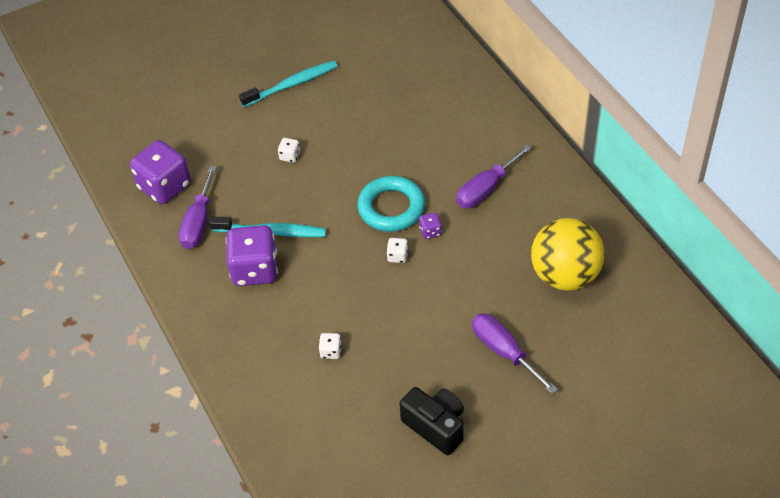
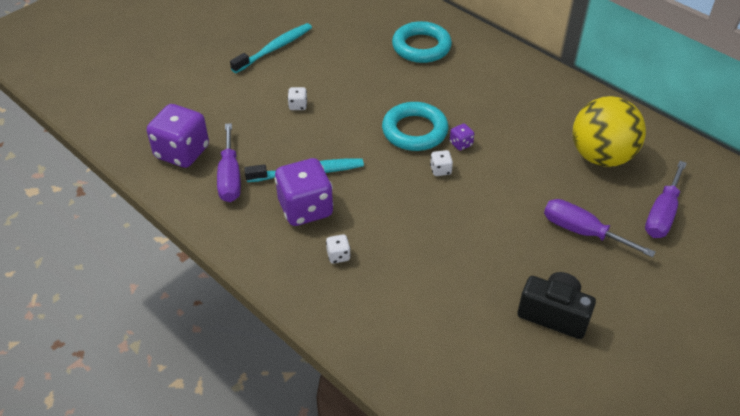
camera: 20 degrees left, 5 degrees down
(331, 351) = (416, 267): white dice -> white dice (338, 256)
(441, 110) = (421, 47): none -> turquoise ring
(485, 189) = (493, 101): purple screwdriver -> purple screwdriver (662, 214)

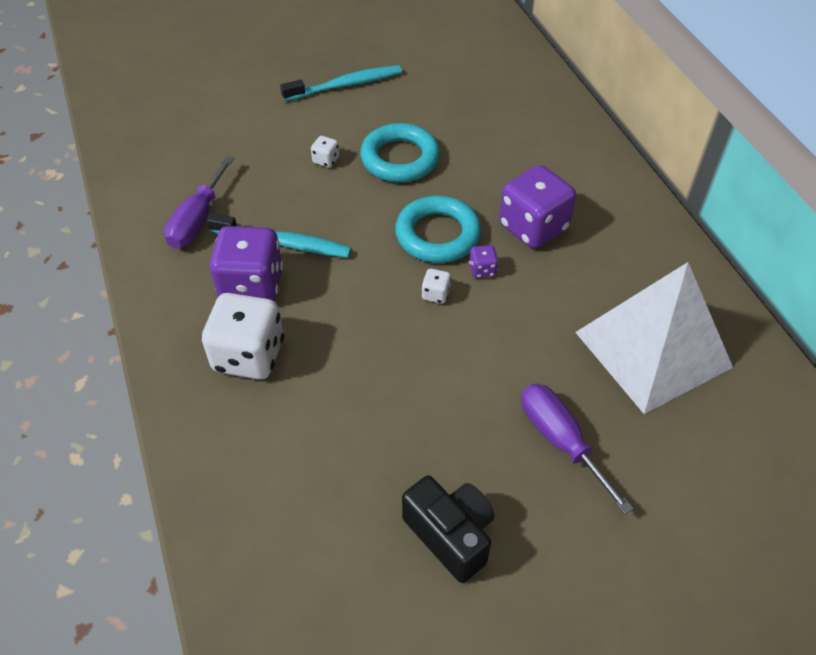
camera: 25 degrees right, 5 degrees up
(182, 152) = (169, 174): purple dice -> purple dice (533, 227)
(338, 256) = (249, 355): white dice -> white dice, size x2.34
(421, 47) = (516, 133): turquoise ring -> turquoise ring (400, 158)
(601, 156) = (653, 349): yellow ball -> white pyramid
(662, 214) = (686, 459): purple screwdriver -> none

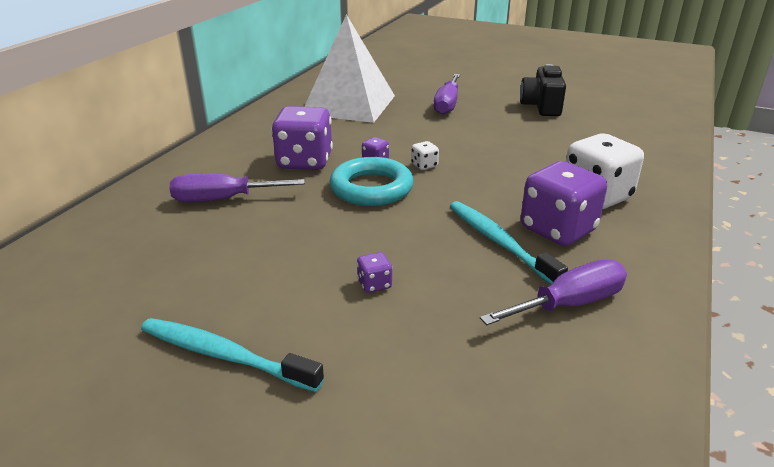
camera: 135 degrees left, 20 degrees down
(326, 160) = (374, 284): white dice -> purple dice
(400, 158) = (309, 246): turquoise ring -> none
(516, 153) = (223, 199): none -> purple screwdriver

